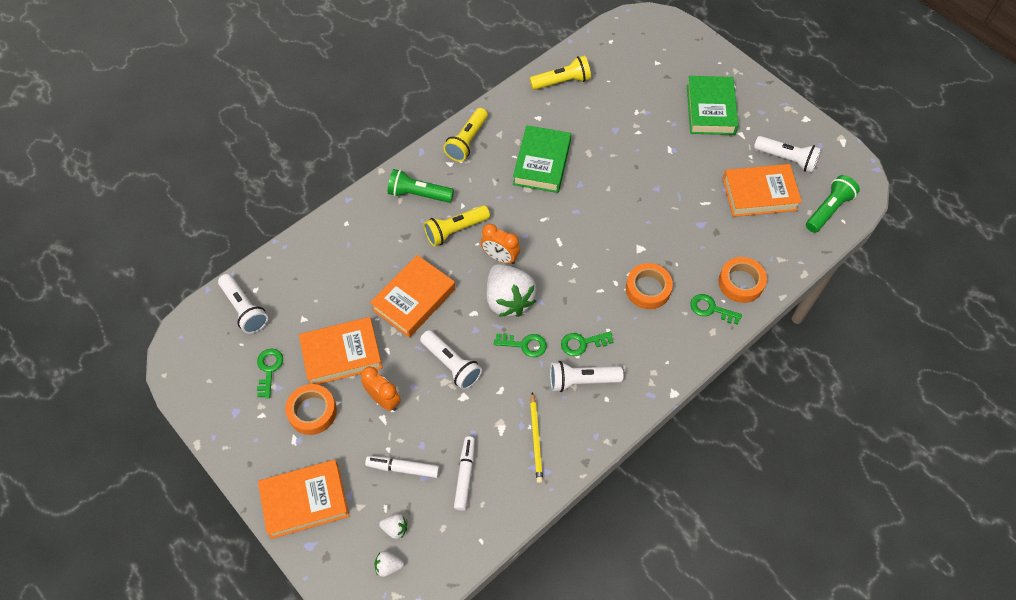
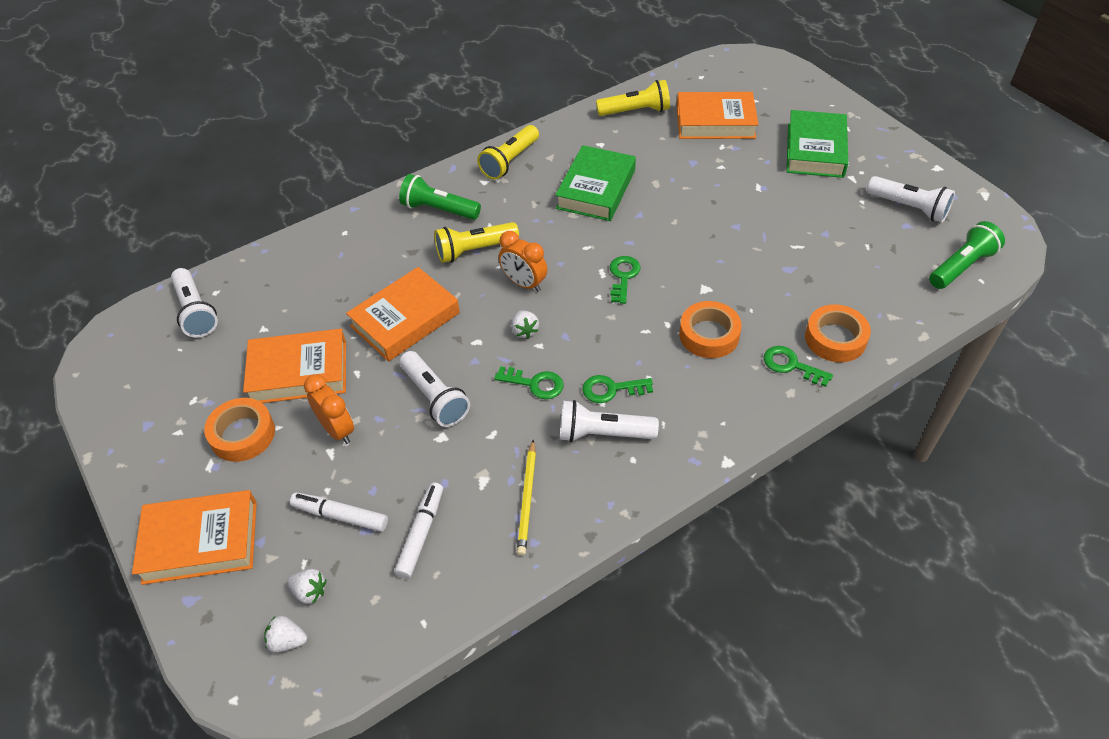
camera: 10 degrees right, 10 degrees down
(269, 369) = (204, 380): green key -> green key (623, 276)
(508, 300) = (524, 331): white strawberry -> white strawberry, size x0.43
(759, 194) = (870, 242): orange book -> orange book (715, 122)

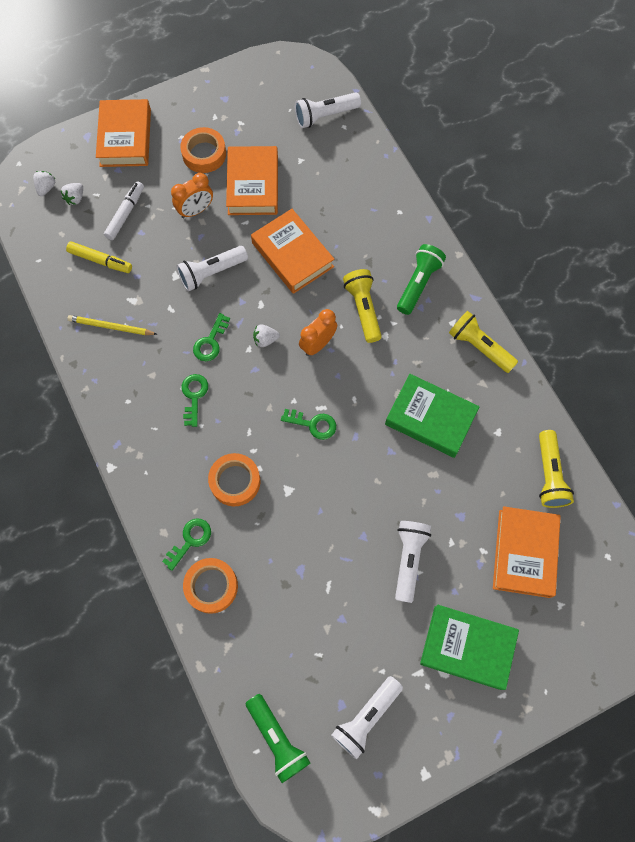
camera: 95 degrees right, 20 degrees up
(421, 534) = (100, 260): white marker -> yellow marker
(602, 433) = (154, 383): white flashlight -> white flashlight (409, 559)

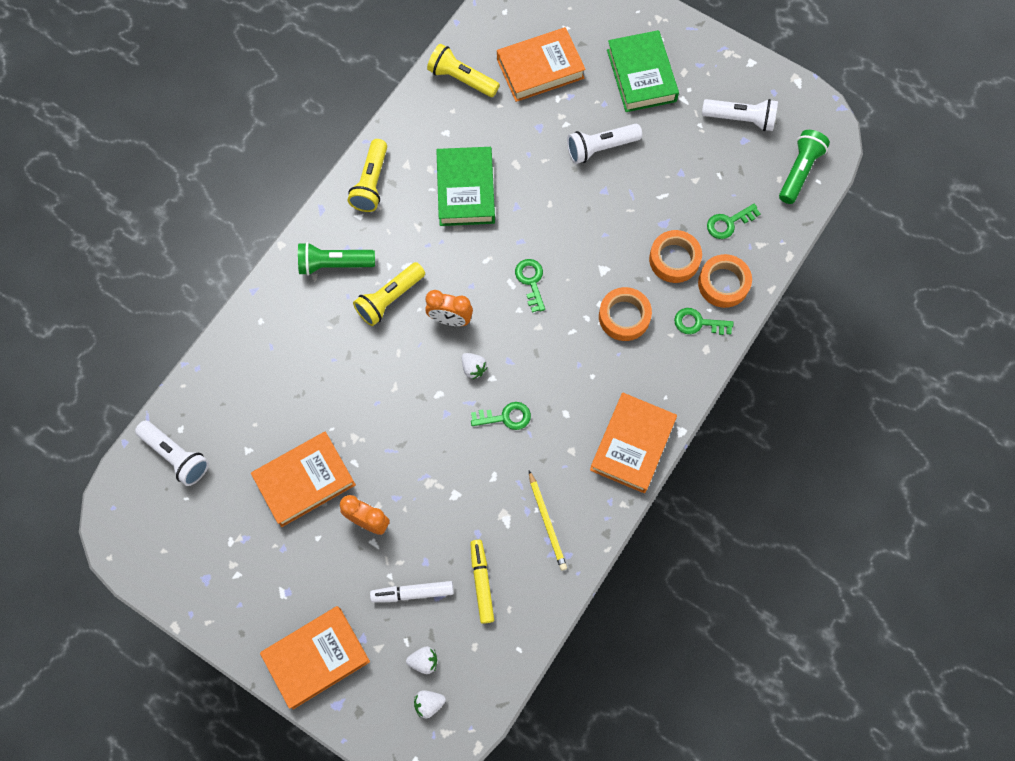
camera: 120 degrees left, 0 degrees up
(194, 396) = (568, 399): green key -> green key (728, 223)
(204, 154) = (292, 556): orange tape -> orange tape (674, 259)
(211, 273) = (431, 461): white flashlight -> none
(292, 255) = (367, 395): orange book -> orange book (632, 445)
(549, 475) = (461, 79): yellow flashlight -> yellow flashlight turned 120 degrees counterclockwise

